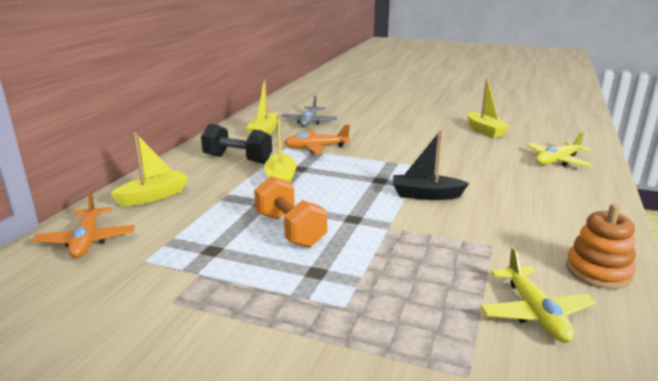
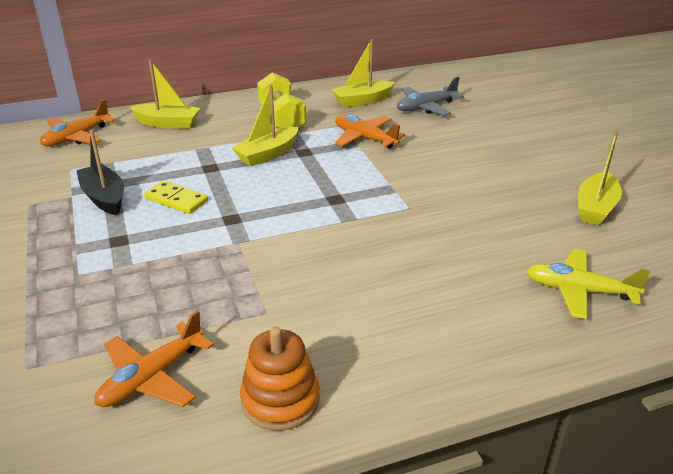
camera: 50 degrees right, 10 degrees up
(238, 159) = (282, 119): black dumbbell -> yellow dumbbell
(290, 230) = (176, 200): orange dumbbell -> yellow domino
(426, 195) = (335, 236): black boat -> black boat (104, 198)
(535, 313) = (152, 377): yellow plane -> orange plane

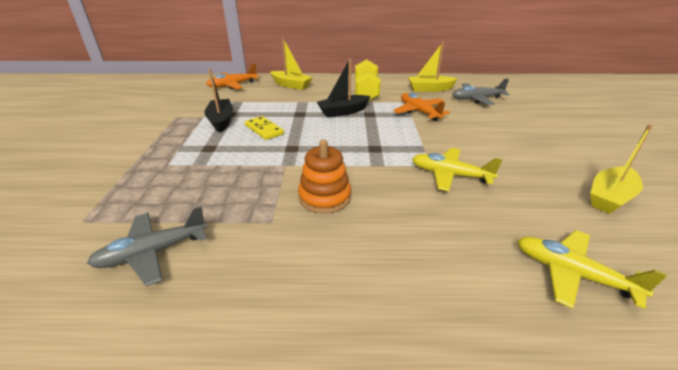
camera: 20 degrees right, 0 degrees up
(152, 377) = (153, 252): orange plane -> grey plane
(267, 154) = (343, 112): yellow boat -> black boat
(280, 400) = (232, 303): orange stacking toy -> orange stacking toy (324, 197)
(434, 215) = (450, 175): none -> yellow plane

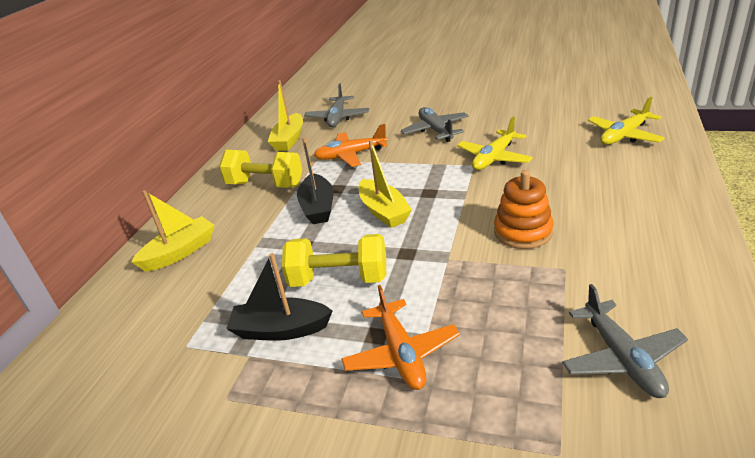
camera: 70 degrees left, 0 degrees up
(232, 85) = (117, 326): orange plane -> orange plane (401, 353)
(264, 130) = (339, 279): yellow domino -> yellow dumbbell
(485, 141) = (435, 130): none -> grey plane
(609, 197) = (537, 102): yellow boat -> yellow boat (384, 211)

